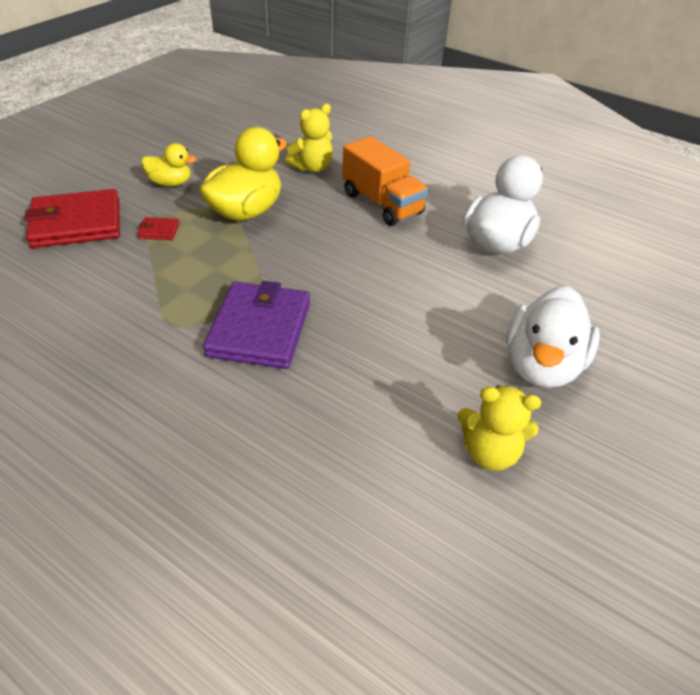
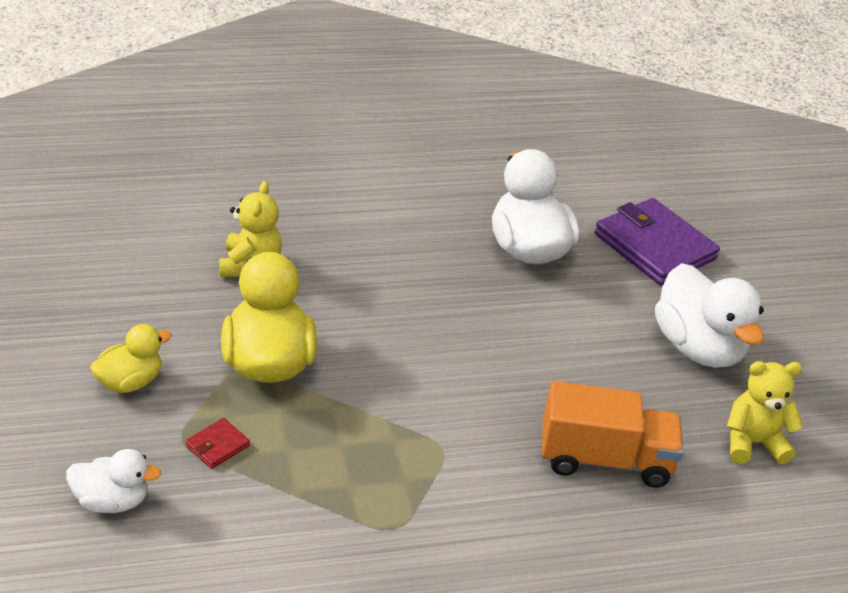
camera: 50 degrees left, 5 degrees down
(76, 223) = (111, 501): red wallet -> white duck
(259, 329) = (471, 473): purple wallet -> purple wallet (654, 247)
(382, 203) = (379, 268): orange truck -> orange truck (604, 459)
(489, 452) = (753, 443): yellow teddy bear -> yellow teddy bear turned 150 degrees counterclockwise

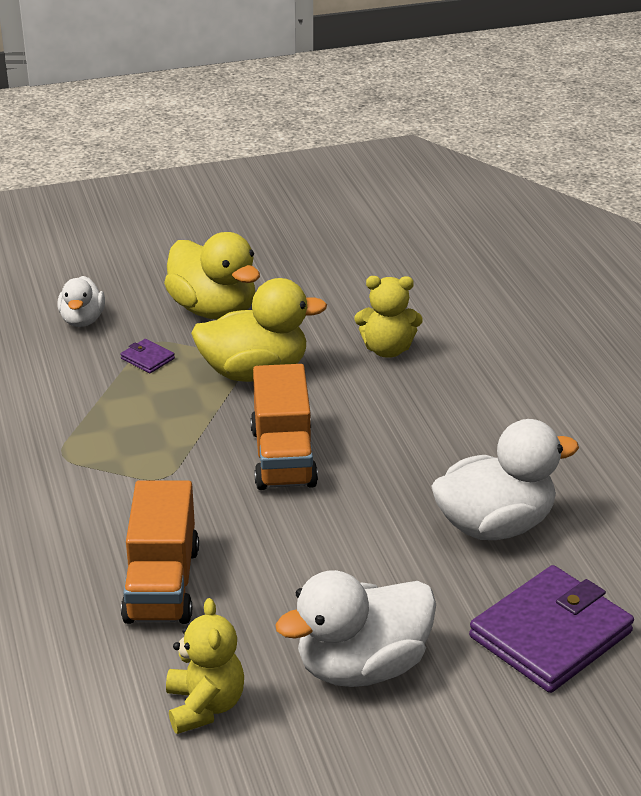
camera: 90 degrees right, 5 degrees down
(130, 382) = (214, 310): yellow duck -> yellow duck, size x1.75
(217, 446) = (147, 359): red wallet -> purple wallet
(420, 359) = (283, 457): none -> orange truck

